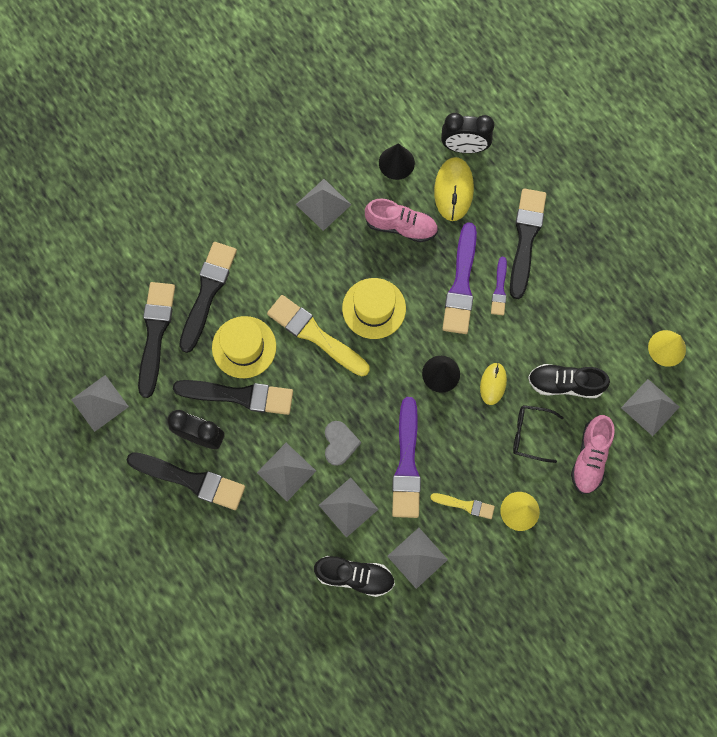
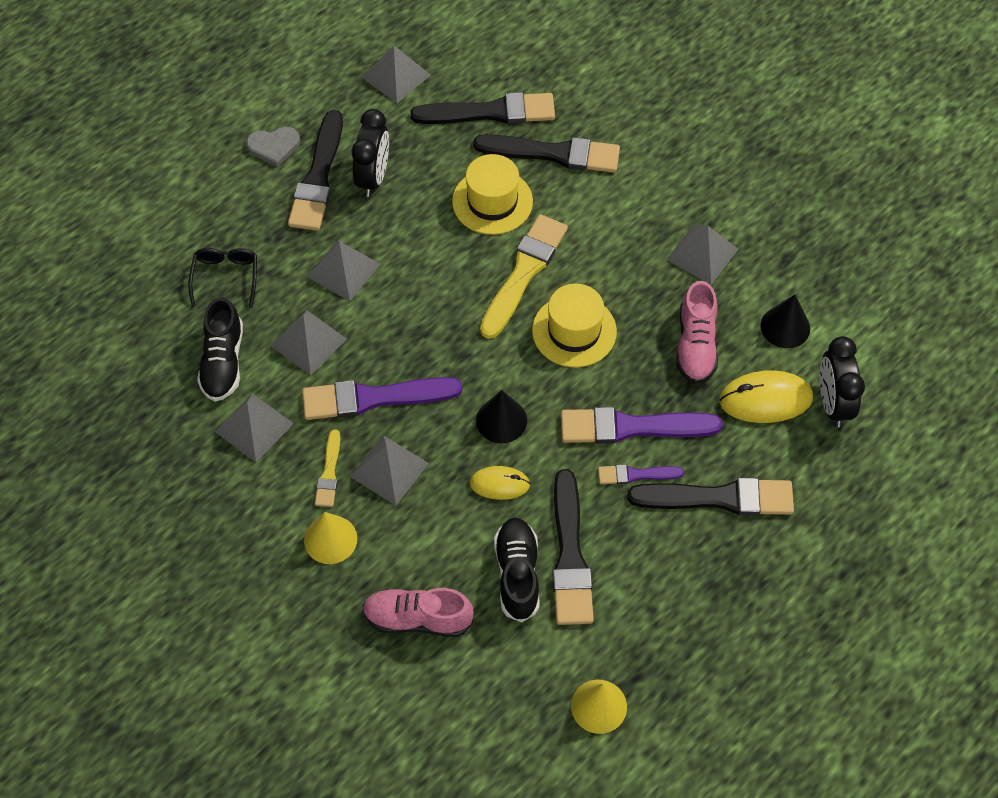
camera: 80 degrees right, 15 degrees down
(239, 396) = (430, 207): black brush -> black brush (570, 555)
(339, 443) = (388, 320): grey heart -> grey heart (274, 146)
(530, 434) = (438, 539): black glasses -> black glasses (226, 277)
(650, 407) = (505, 692): grey pyramid -> grey pyramid (389, 469)

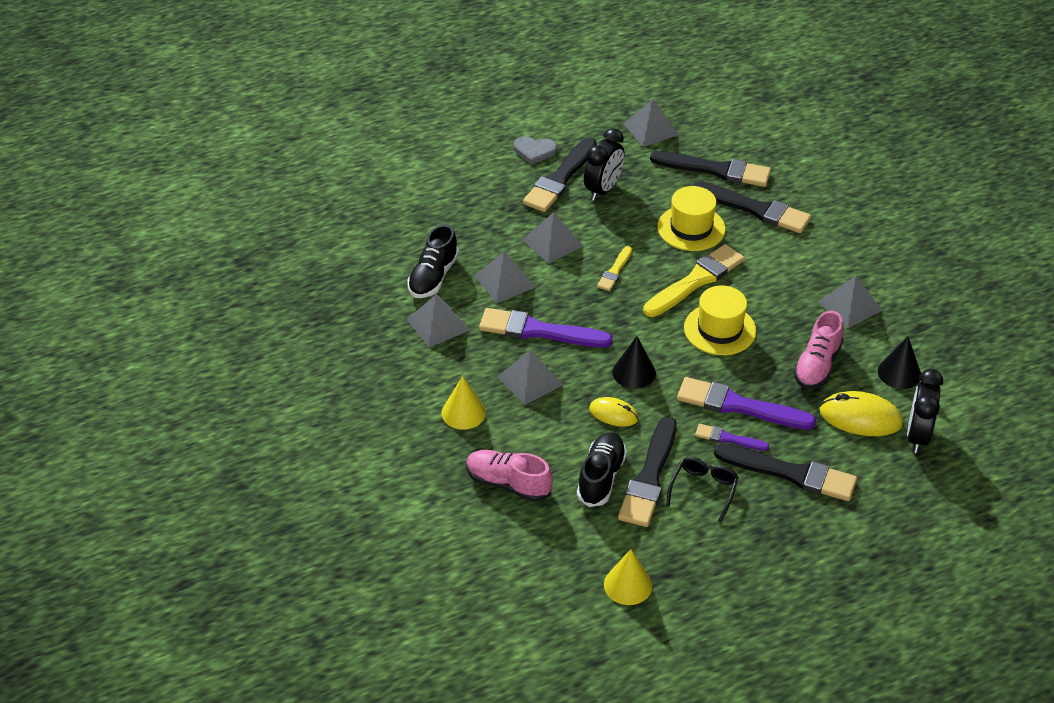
camera: 20 degrees right, 15 degrees down
(226, 277) = (460, 224): black glasses -> black glasses (703, 490)
(329, 473) = (482, 369): yellow brush -> yellow brush (615, 271)

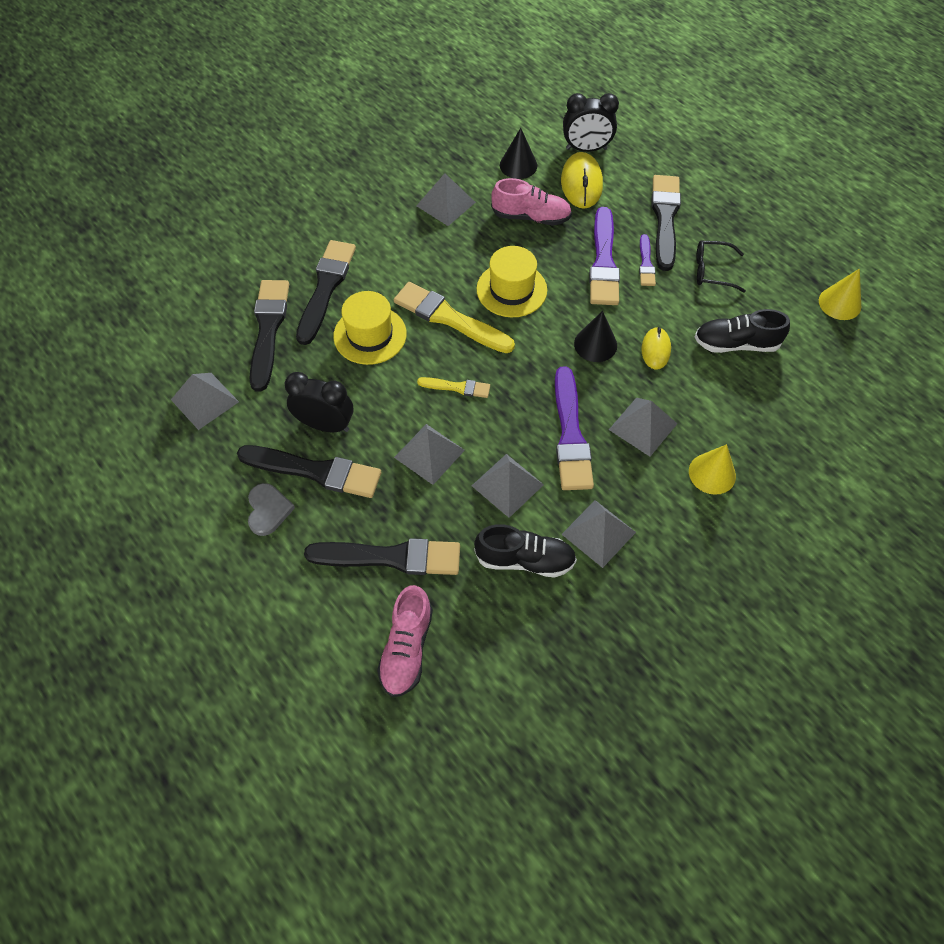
camera: 105 degrees left, 15 degrees up
(508, 484) = (781, 413): pink shoe -> pink shoe (407, 648)
(649, 477) = (717, 310): black brush -> black brush (391, 557)

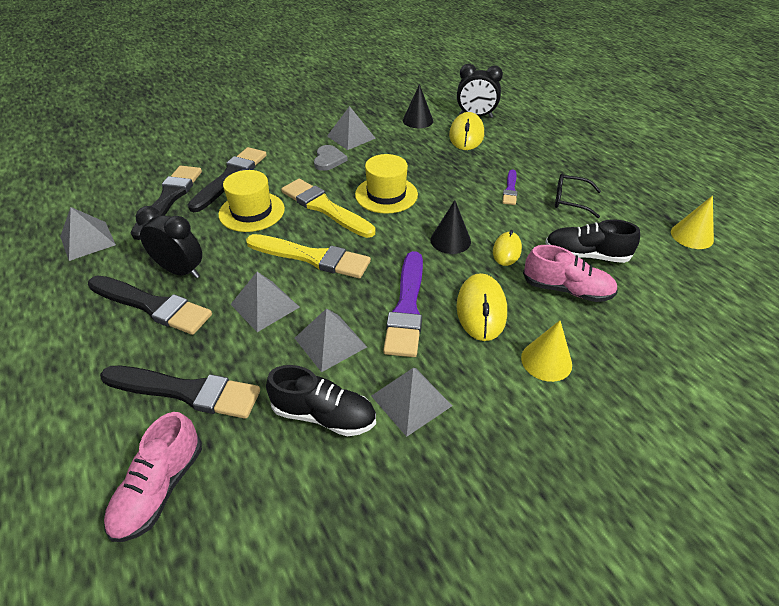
camera: 10 degrees right, 15 degrees down
(268, 510) = (91, 332): grey heart -> grey heart (328, 160)
(457, 387) = (312, 257): yellow brush -> yellow brush, size x1.91
(531, 217) = (418, 151): pink shoe -> pink shoe (566, 289)
(603, 262) = (472, 185): purple brush -> none
(643, 426) = (481, 310): grey pyramid -> yellow mouse
(665, 218) = (533, 162): black brush -> none

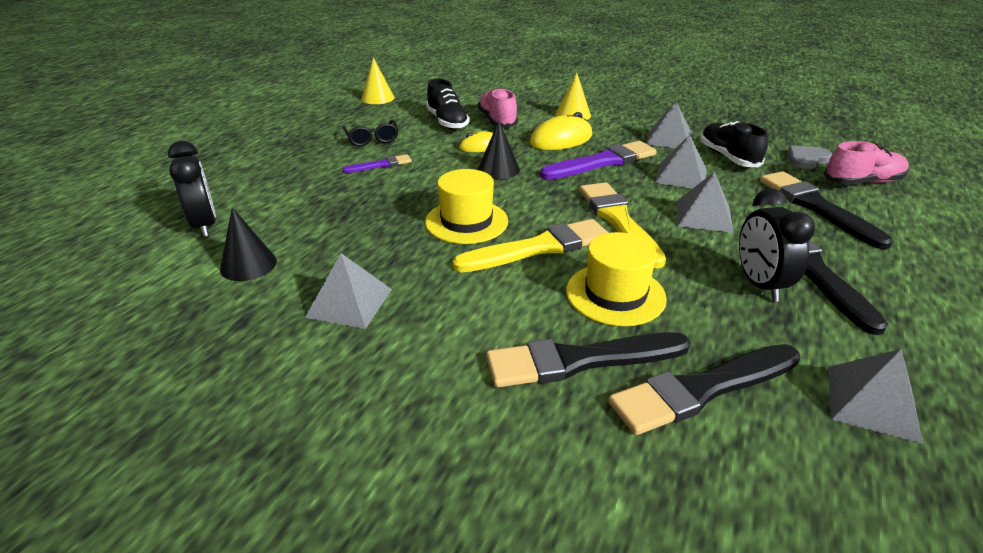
camera: 125 degrees left, 10 degrees down
(325, 208) = (538, 248): yellow brush -> yellow brush turned 120 degrees counterclockwise
(328, 160) = (434, 293): grey heart -> grey heart (806, 159)
(466, 135) = (272, 216): yellow mouse -> none

